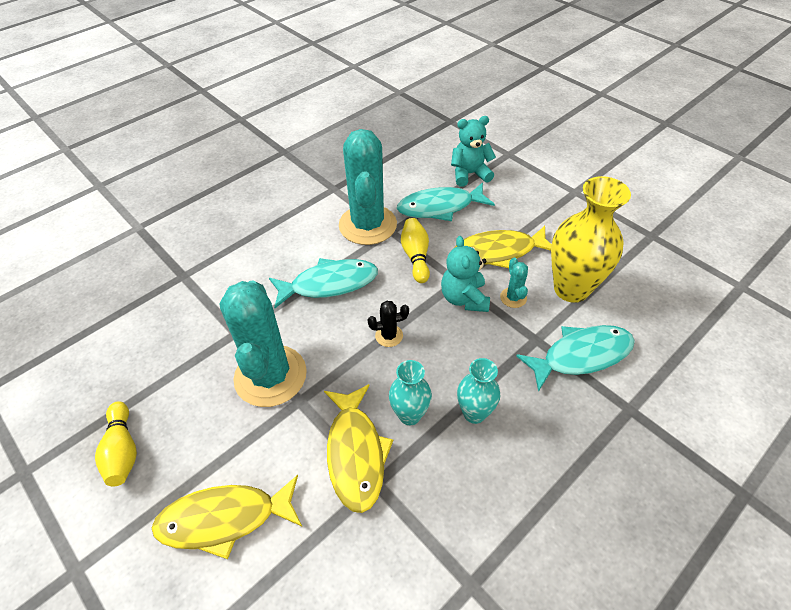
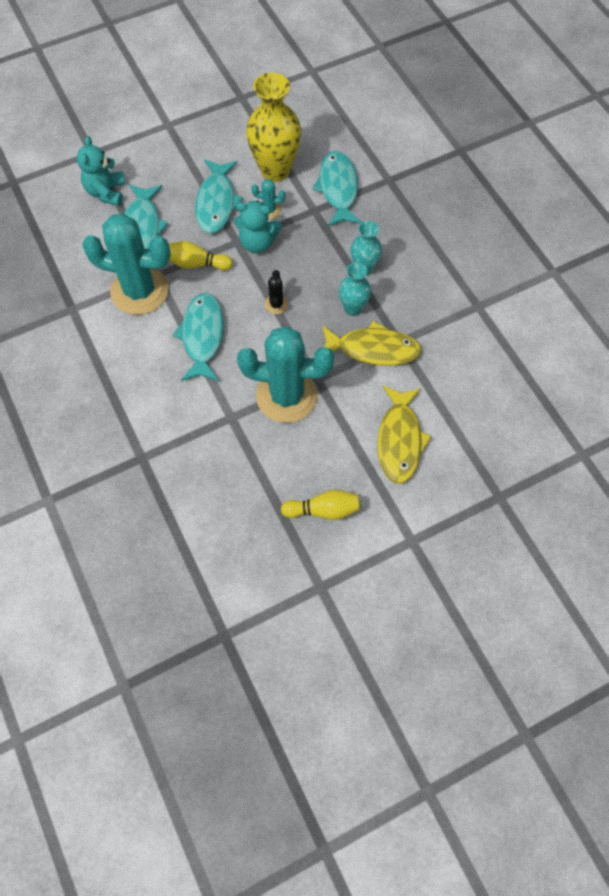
camera: 75 degrees left, 15 degrees up
(499, 252) = (216, 203): yellow fish -> turquoise fish

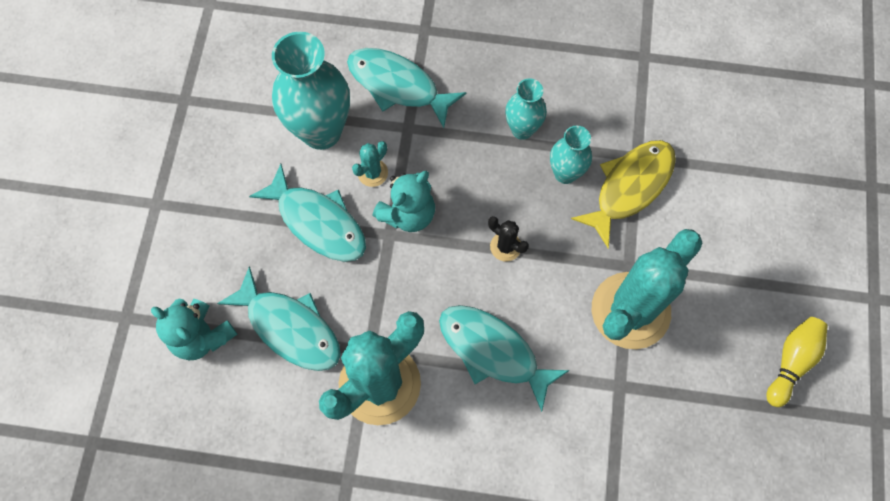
camera: 55 degrees left, 5 degrees up
(196, 263) = (388, 297): yellow bowling pin -> none
(275, 170) = (321, 131): yellow vase -> turquoise vase
(399, 440) = (754, 234): yellow fish -> none

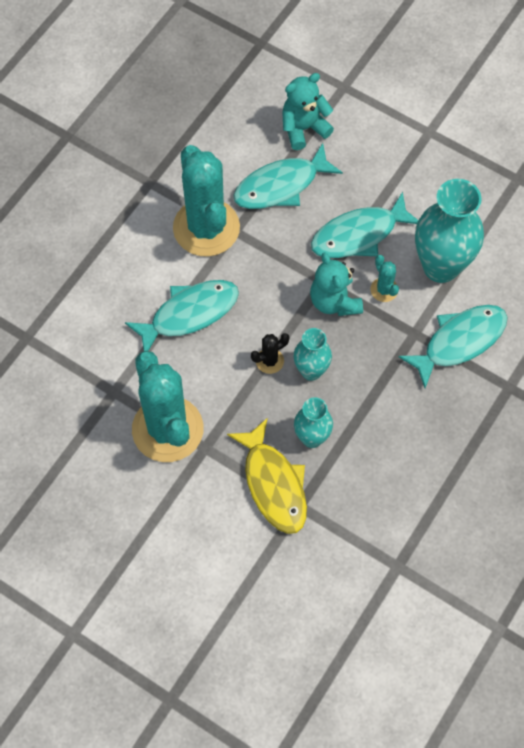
camera: 115 degrees right, 5 degrees down
(522, 129) = (370, 422): turquoise vase -> turquoise vase (311, 371)
(791, 361) = (60, 531): yellow bowling pin -> none

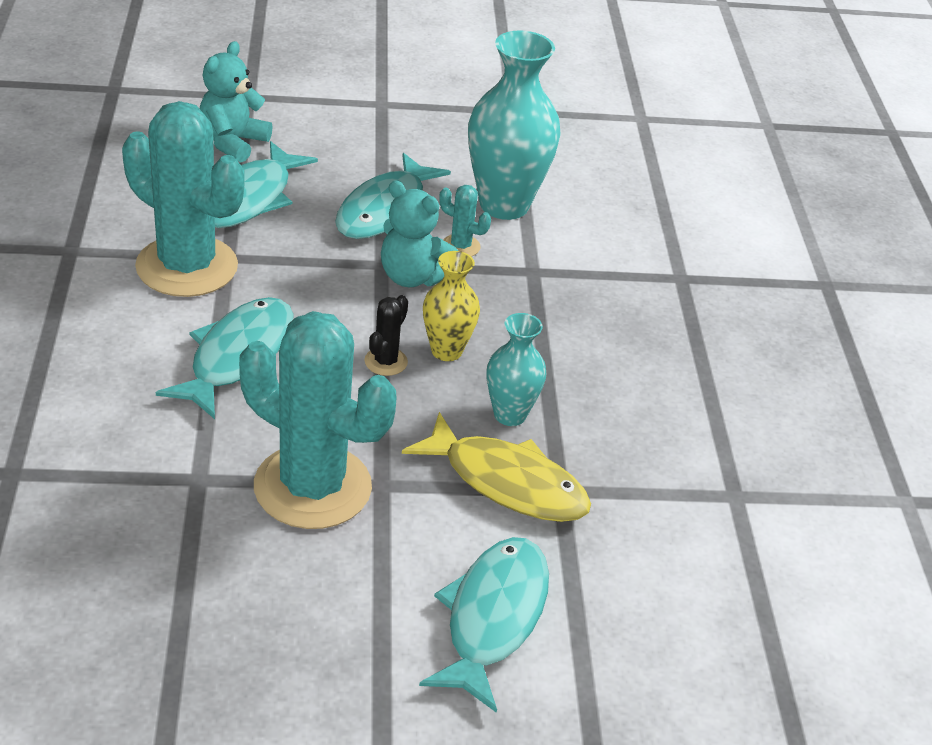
camera: 40 degrees left, 25 degrees down
(311, 371) = (446, 351): turquoise vase -> yellow vase
(459, 342) = (589, 260): turquoise fish -> turquoise fish (493, 618)

